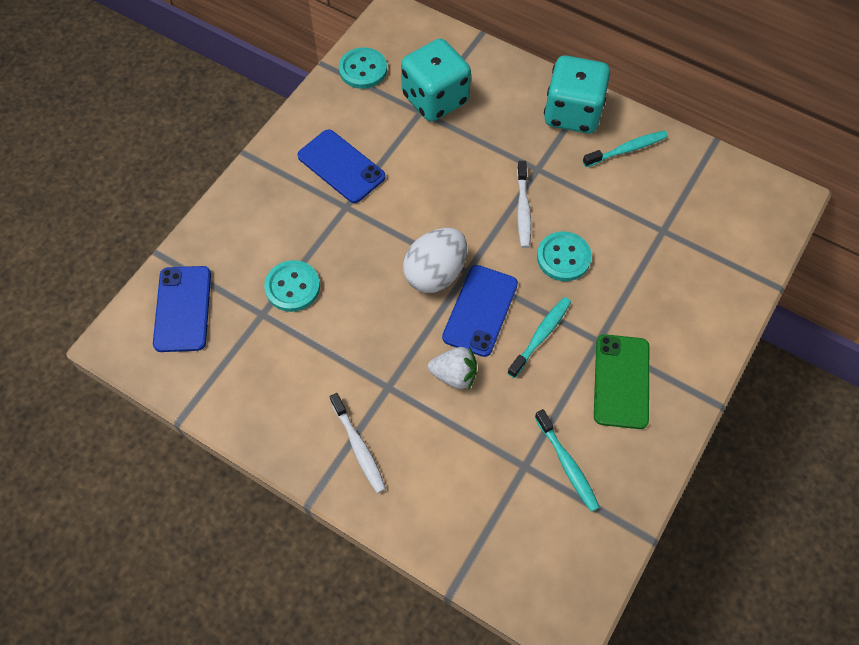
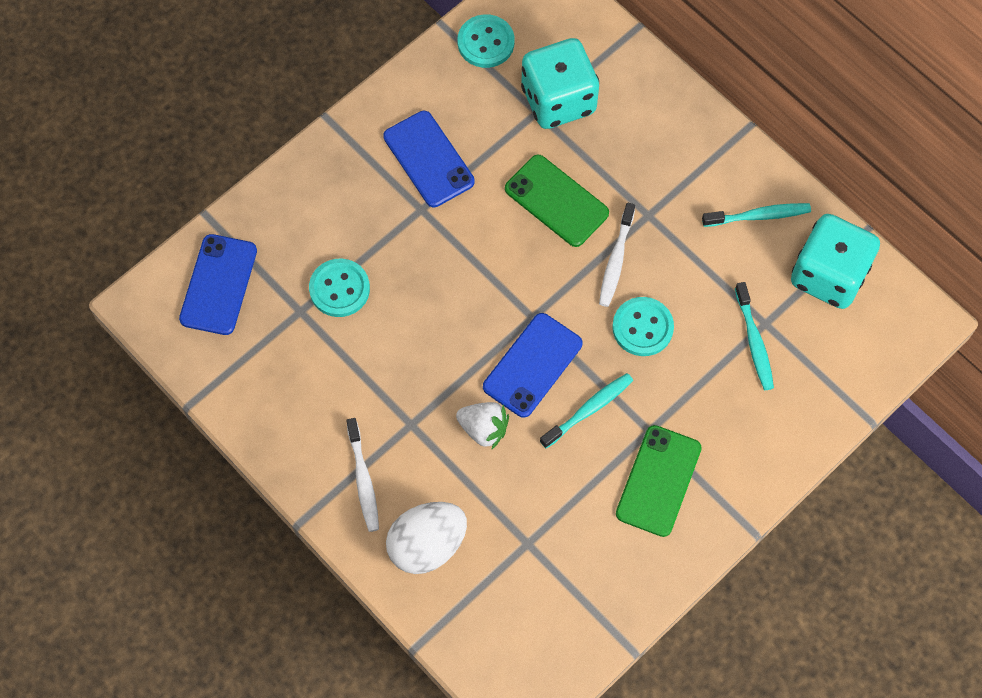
camera: 15 degrees right, 5 degrees up
(435, 273) = (497, 311): white egg -> white egg (427, 545)
(458, 175) = (556, 201): none -> green phone
(567, 464) = (571, 553): turquoise toothbrush -> turquoise toothbrush (754, 341)
(572, 113) = (711, 155): turquoise dice -> turquoise dice (828, 275)

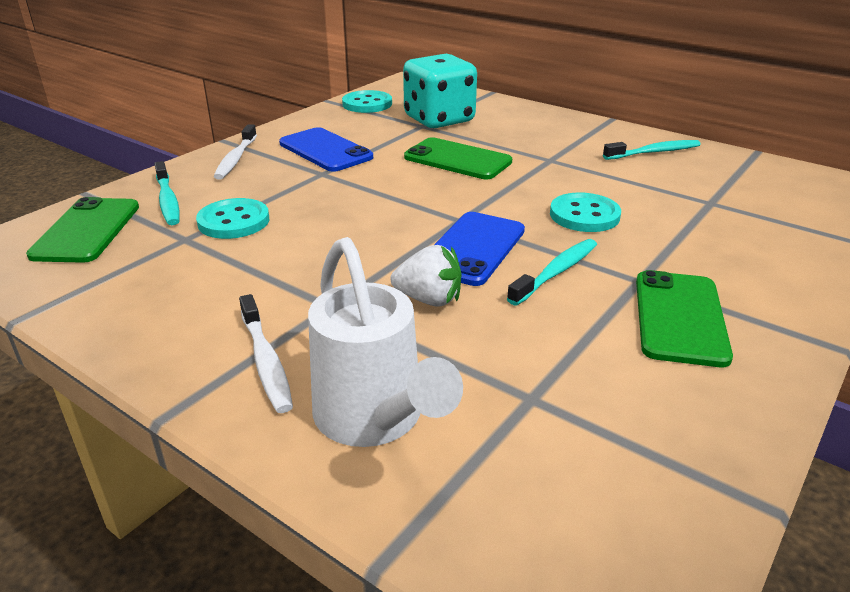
camera: 10 degrees left, 35 degrees down
(218, 285) = (86, 230): blue phone -> green phone
(427, 545) = (374, 419): white egg -> white watering can
(616, 260) = (532, 182): white toothbrush -> white toothbrush (236, 159)
(754, 341) = (709, 213): turquoise toothbrush -> turquoise toothbrush (168, 201)
(828, 275) = (747, 173): turquoise dice -> none

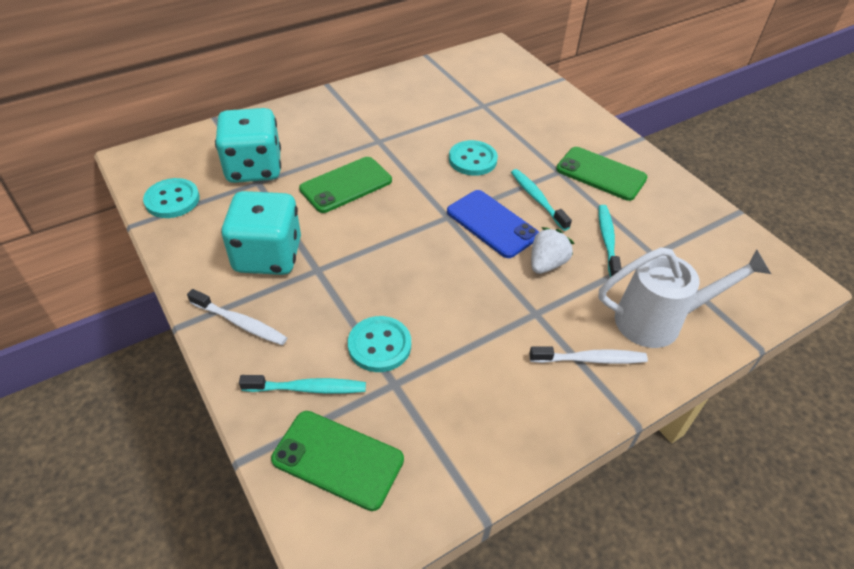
camera: 70 degrees left, 15 degrees up
(325, 150) = (268, 256): blue phone -> turquoise dice
(654, 152) = (400, 93): turquoise toothbrush -> turquoise toothbrush (607, 240)

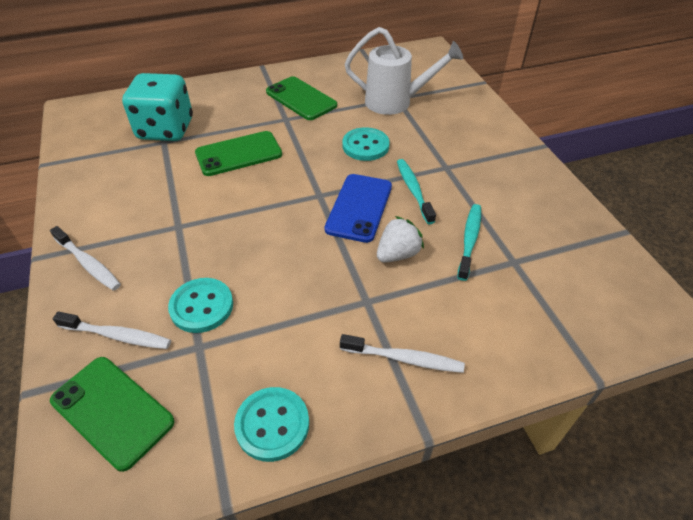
camera: 15 degrees right, 0 degrees up
(172, 200) = (85, 147): turquoise button -> turquoise button (272, 424)
(268, 256) = (141, 207): turquoise dice -> none
(308, 388) = (117, 335): turquoise toothbrush -> white toothbrush
(492, 224) = (359, 207): blue phone -> blue phone turned 45 degrees clockwise
(601, 174) = (488, 175): green phone -> green phone (301, 99)
(657, 321) = (492, 331): white watering can -> white watering can (395, 102)

